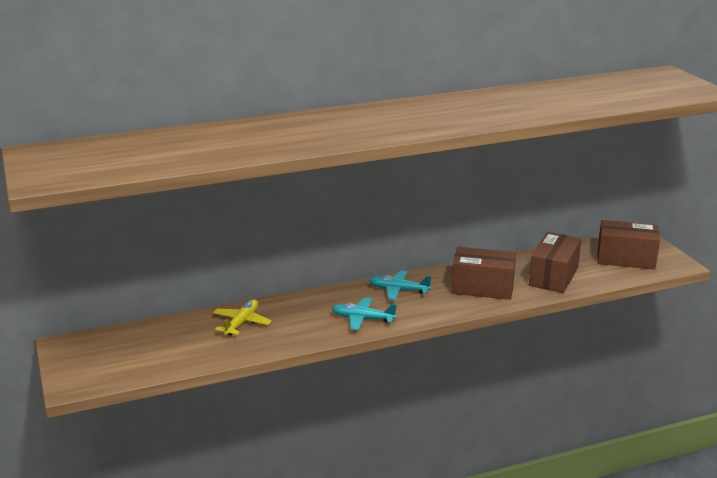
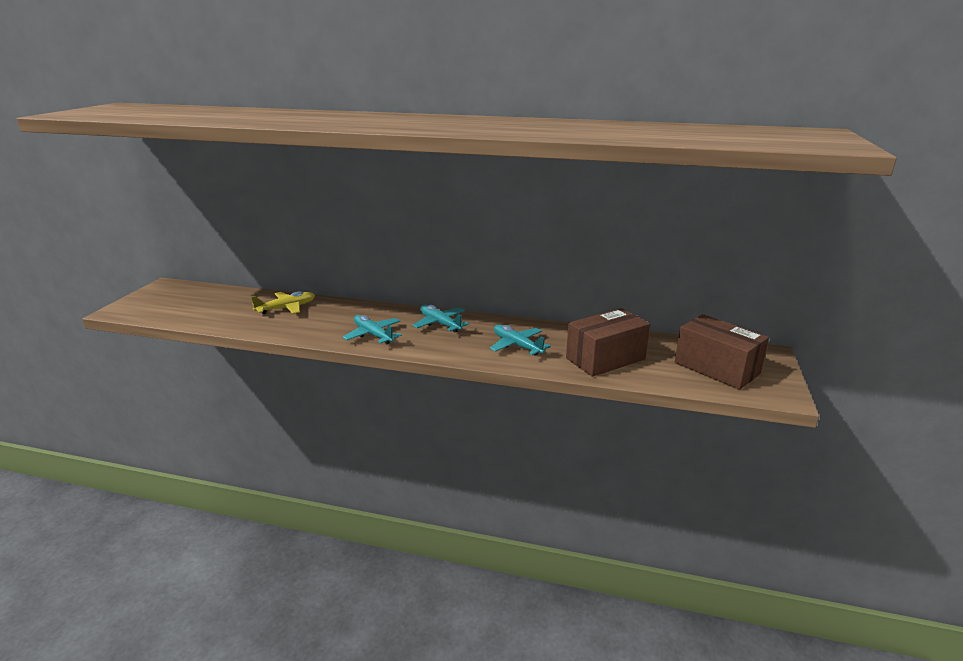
camera: 35 degrees right, 0 degrees up
(482, 288) = (517, 346): brown box -> turquoise plane

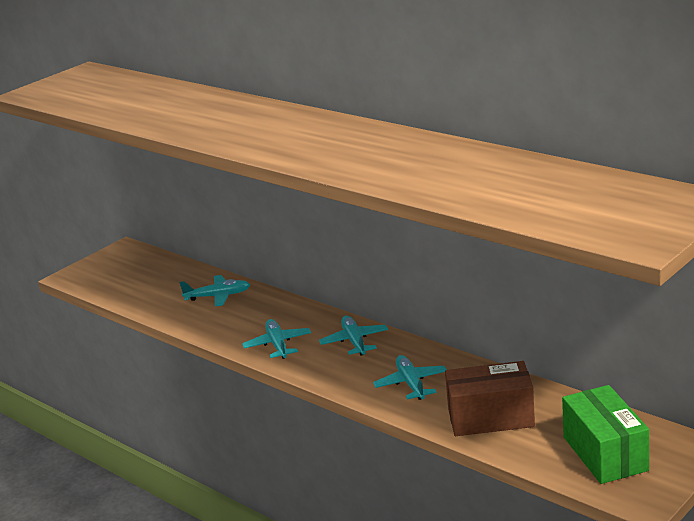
camera: 30 degrees right, 0 degrees up
(286, 308) = (218, 296): yellow plane -> turquoise plane
(716, 368) = (605, 453): brown box -> green box

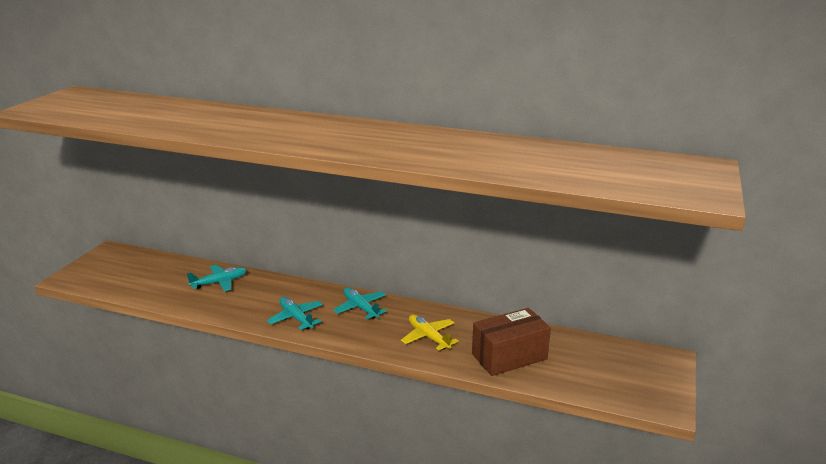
camera: 25 degrees left, 0 degrees up
(411, 384) = (428, 337): turquoise plane -> yellow plane
(605, 453) = (613, 373): green box -> none

